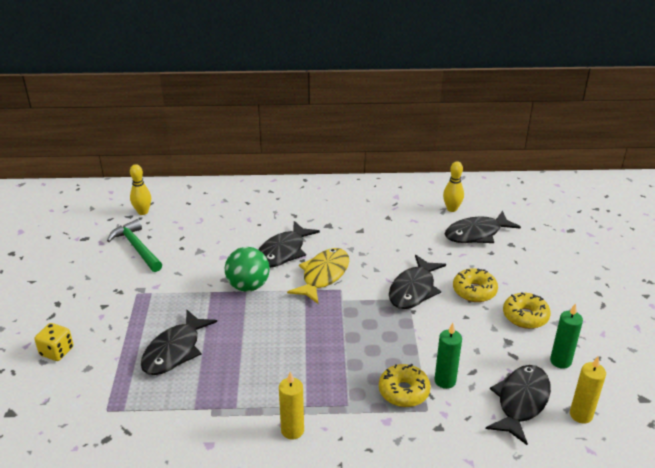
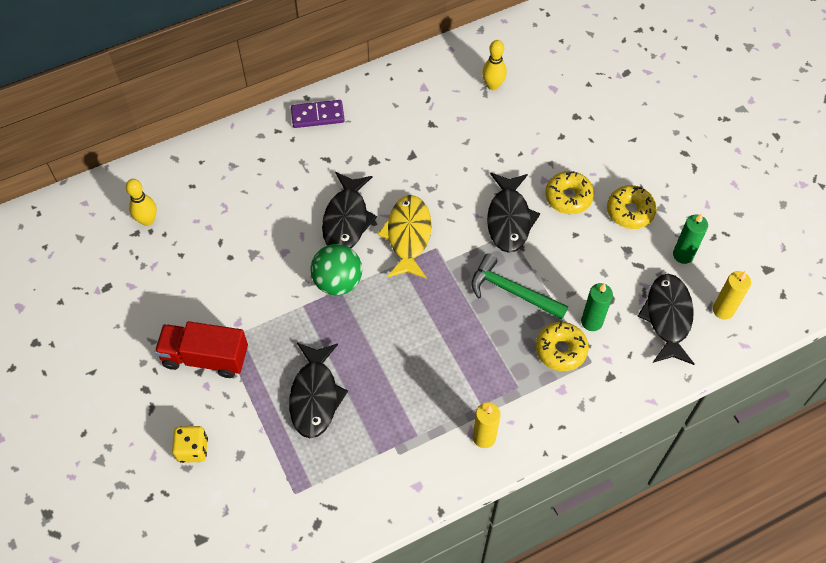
camera: 25 degrees left, 25 degrees up
(115, 299) = (205, 357): none -> red truck
(136, 248) = (178, 277): green hammer -> green hammer (512, 291)
(305, 191) = (317, 116): none -> purple domino
(476, 234) = (535, 114): black fish -> none

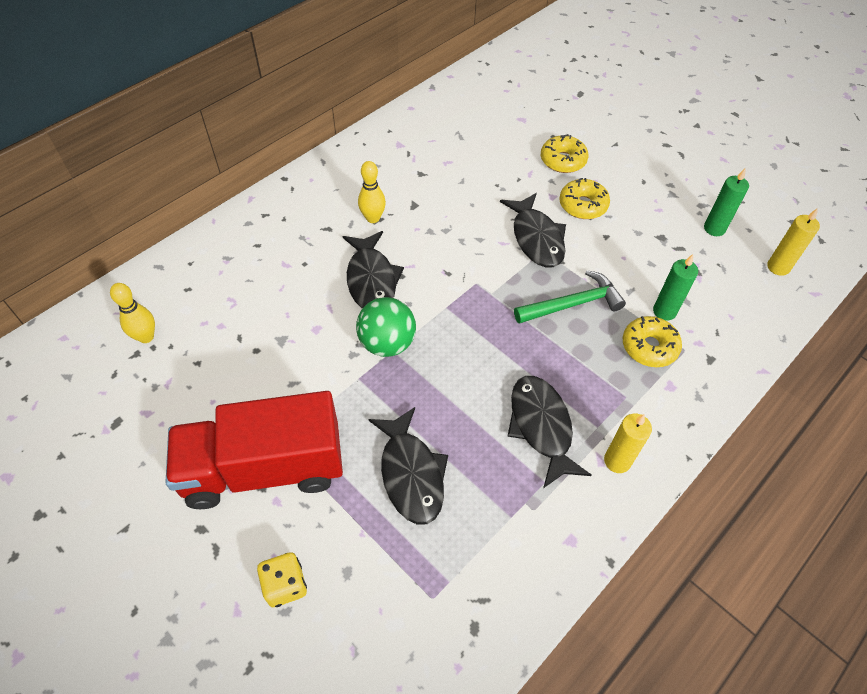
camera: 20 degrees left, 5 degrees down
(205, 357) = (264, 468): red truck -> red truck, size x1.52
(317, 116) = (302, 191): purple domino -> none
(408, 236) = (442, 279): yellow fish -> none
(493, 85) = (465, 128): yellow bowling pin -> yellow bowling pin (373, 218)
(512, 291) = (572, 304): green hammer -> green hammer turned 150 degrees clockwise
(630, 211) = (646, 204): yellow donut -> yellow donut (563, 160)
(668, 317) = (732, 287): black fish -> black fish (541, 427)

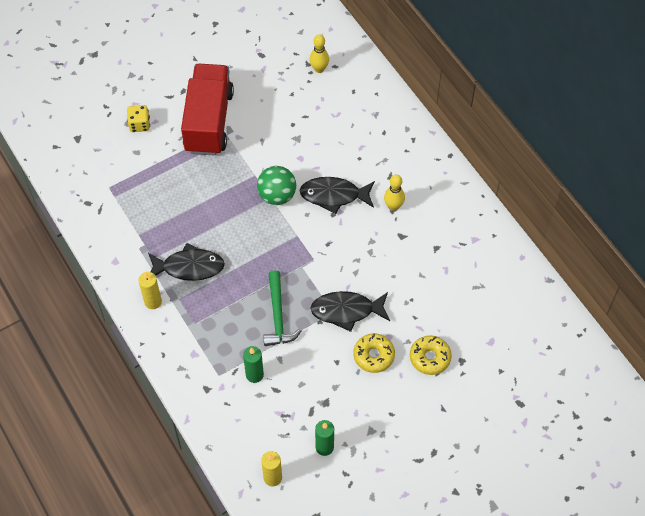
camera: 105 degrees right, 5 degrees up
(411, 474) = (181, 191): black fish -> none
(649, 347) = (228, 352): yellow donut -> none

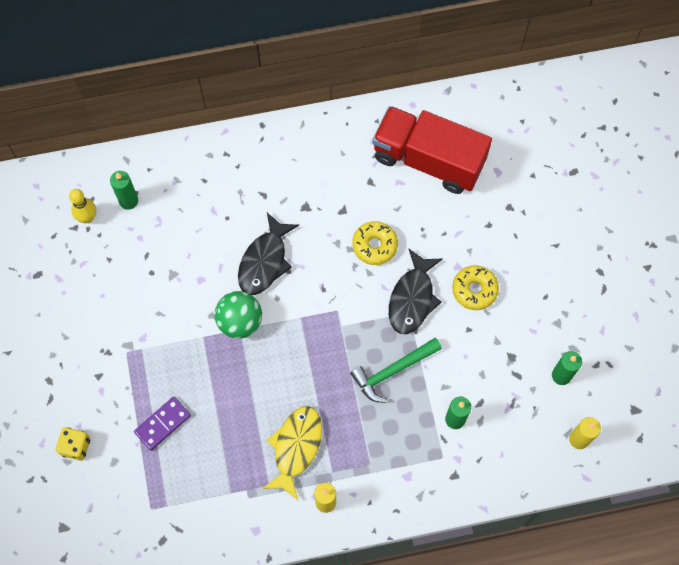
camera: 70 degrees left, 10 degrees up
(176, 172) = (162, 424): none -> purple domino
(189, 267) = (296, 448): black fish -> yellow fish
(209, 121) = (106, 364): red truck -> red truck (428, 160)
(278, 316) = (393, 371): green hammer -> green hammer turned 135 degrees clockwise
(344, 89) = (128, 201): none -> green candle
(393, 206) = (303, 205): yellow bowling pin -> none
(430, 358) = (495, 236): yellow donut -> yellow donut (374, 245)

